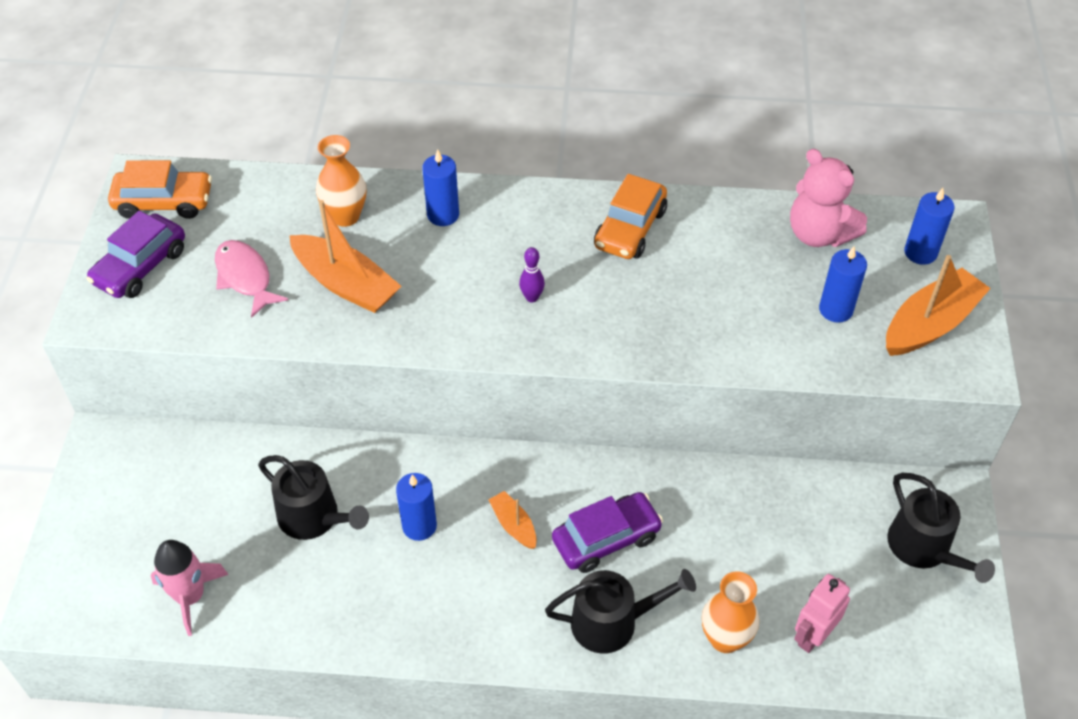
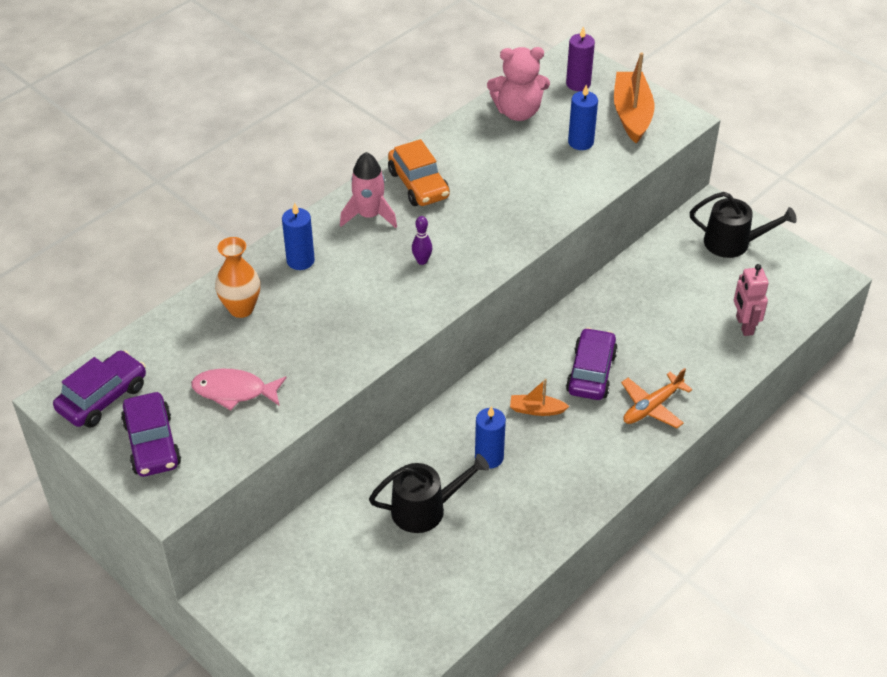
camera: 50 degrees left, 5 degrees down
(164, 202) = (103, 397): orange car -> purple car
(190, 597) = (421, 615): pink rocket -> pink rocket (369, 215)
(346, 284) = (304, 342): orange boat -> none
(612, 622) = (652, 407): black watering can -> orange plane
(725, 638) = (711, 364): orange vase -> none
(920, 252) = (578, 84): blue candle -> purple candle

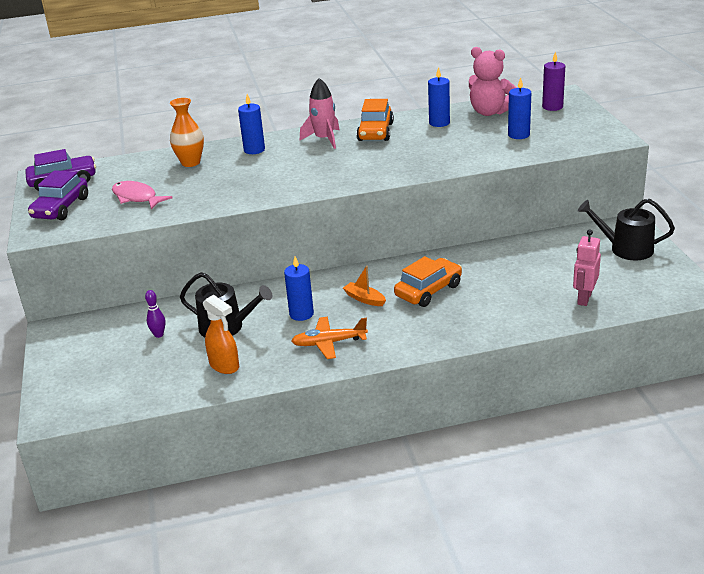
camera: 35 degrees right, 15 degrees down
(422, 261) = (331, 167): purple bowling pin -> purple bowling pin (158, 335)
(472, 561) = (224, 366): none -> orange spray bottle
(477, 147) = (439, 123): none -> blue candle
(591, 372) = (428, 290): purple car -> orange car
(632, 114) = (576, 129): orange boat -> none
(652, 407) = (454, 323): orange plane -> orange plane (329, 343)
(733, 243) = (626, 249): black watering can -> black watering can turned 150 degrees clockwise

